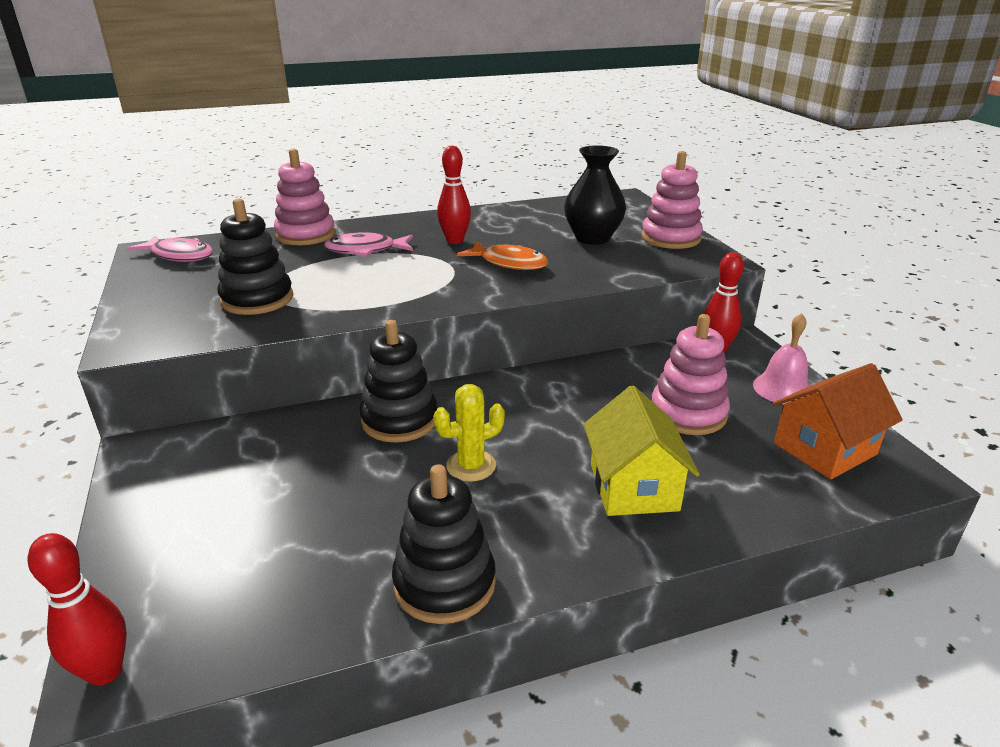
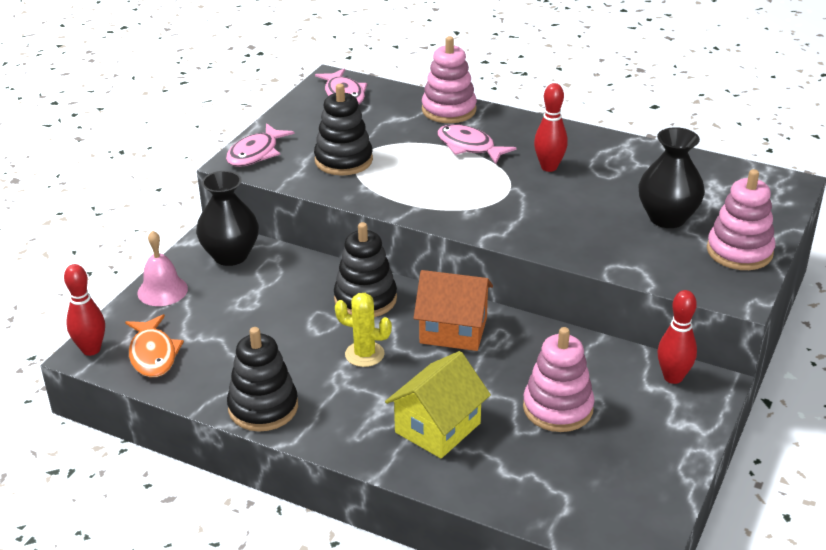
camera: 45 degrees right, 5 degrees up
(141, 329) = (256, 153): none -> pink fish
(188, 455) = (230, 255): none -> black vase
(509, 263) = (554, 210): orange fish -> orange fish (153, 354)
(782, 389) = (667, 437): pink bell -> pink bell (162, 290)
(824, 449) = (610, 491): orange house -> orange house (453, 330)

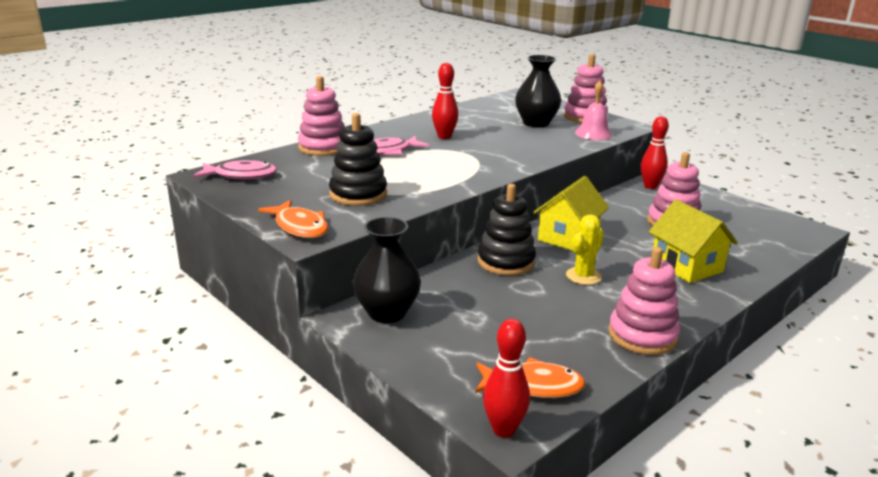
camera: 70 degrees left, 10 degrees down
(162, 290) = (419, 363): pink bell -> pink bell (593, 133)
(256, 153) = (299, 227): pink fish -> orange fish
(263, 407) = (642, 335): black stacking toy -> pink stacking toy
(453, 330) = (568, 237): orange house -> yellow house

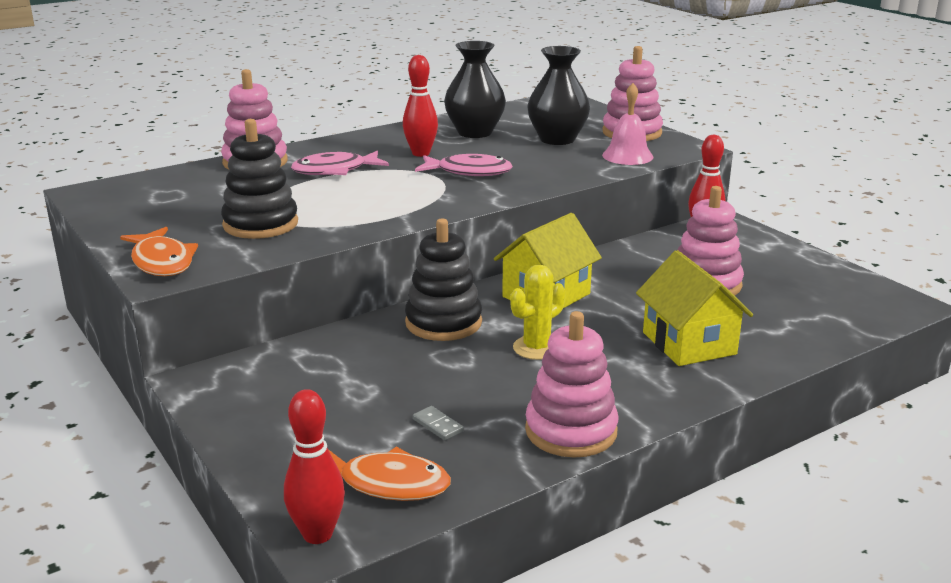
camera: 10 degrees right, 0 degrees up
(241, 176) = (131, 194): pink fish -> pink fish (469, 172)
(387, 312) = (253, 377): black vase -> black vase (475, 132)
(545, 339) = (438, 425): none -> grey domino

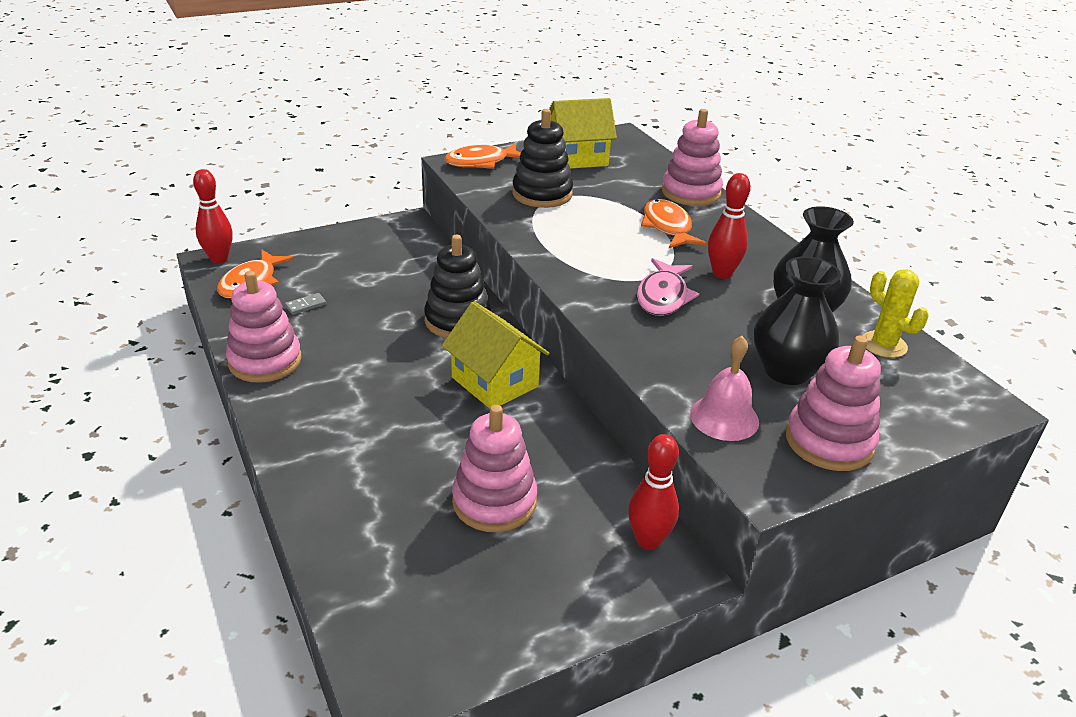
camera: 95 degrees right, 10 degrees up
(335, 171) = (668, 227): pink fish -> orange fish
(536, 348) = (396, 362): yellow cactus -> yellow cactus (883, 345)
(689, 343) = (368, 455): yellow house -> yellow house (577, 158)

